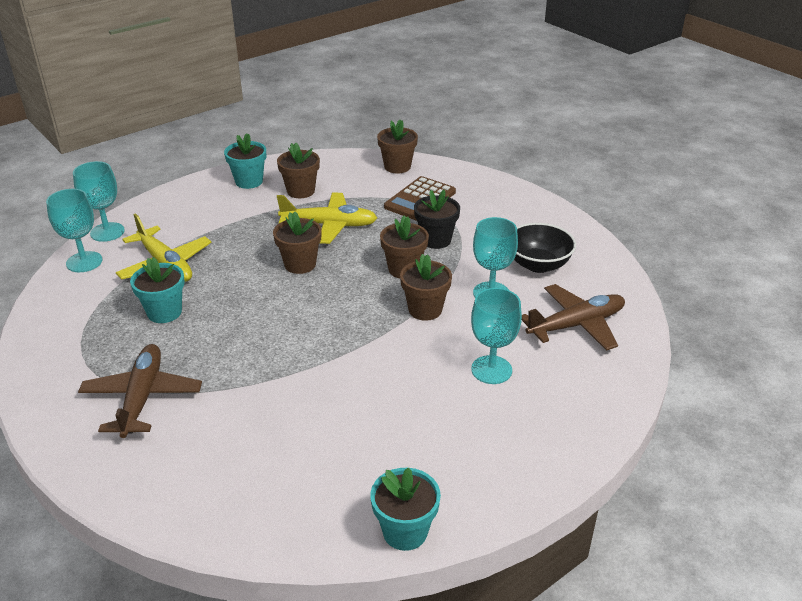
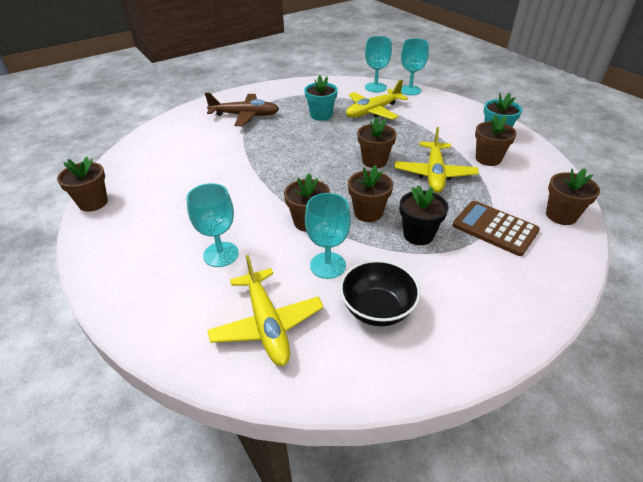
camera: 95 degrees right, 5 degrees up
(405, 531) = (93, 203): turquoise flower pot -> brown flower pot
(576, 325) = (267, 324): brown plane -> yellow plane

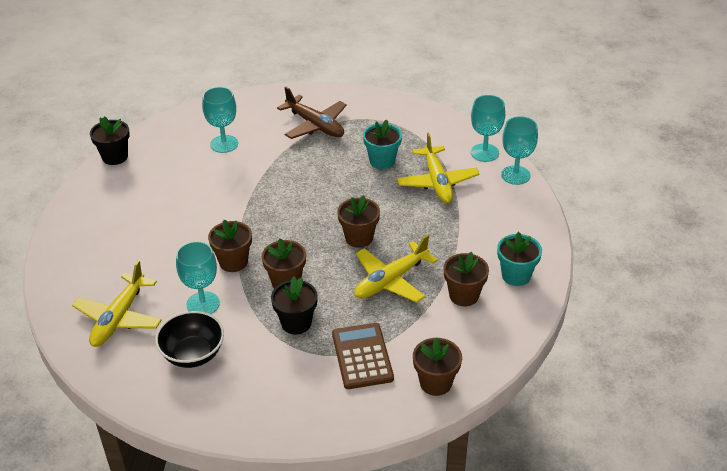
camera: 40 degrees right, 0 degrees up
(93, 203) = (115, 157): brown flower pot -> black flower pot
(221, 254) = (148, 251): turquoise goblet -> turquoise goblet (224, 144)
(373, 111) = (437, 182): yellow plane -> yellow plane turned 105 degrees counterclockwise

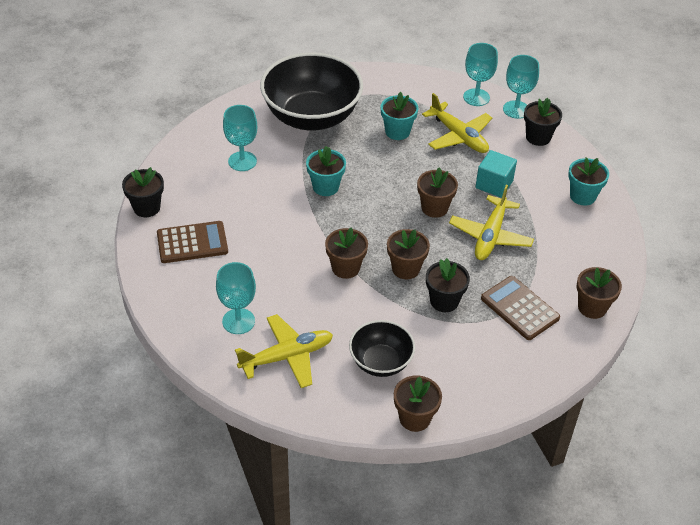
camera: 30 degrees left, 5 degrees up
(119, 318) = (287, 356): yellow plane -> yellow plane turned 105 degrees counterclockwise
(125, 197) = (192, 243): none -> brown calculator
(203, 304) = (351, 315): turquoise goblet -> turquoise goblet (238, 321)
(276, 187) = (325, 187): none -> turquoise flower pot
(315, 125) = (311, 117): brown plane -> black bowl
(434, 235) = (494, 184): none -> turquoise cube
(464, 295) = (556, 227): brown flower pot -> brown flower pot (415, 418)
(516, 207) = (538, 137): none -> black flower pot

